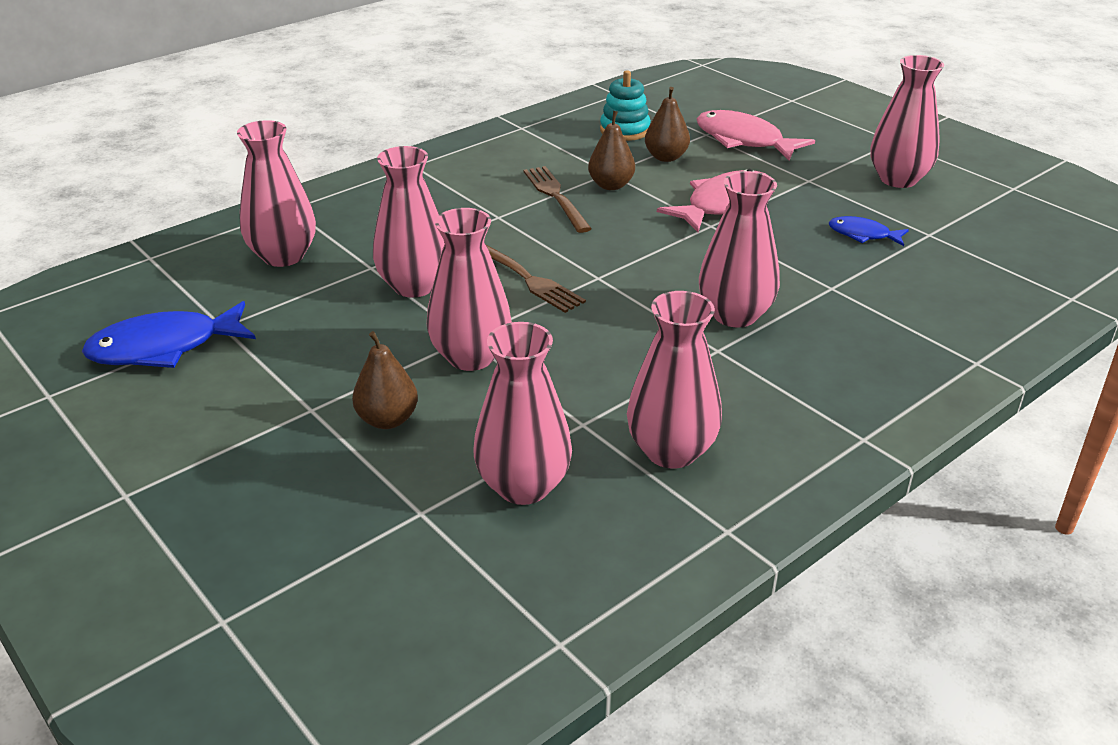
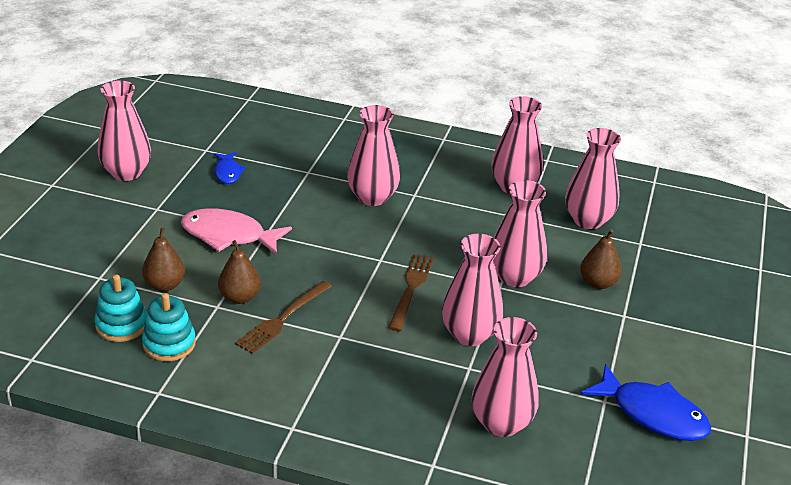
camera: 125 degrees left, 0 degrees up
(577, 142) = (169, 344): none -> turquoise stacking toy
(744, 140) = (100, 254): pink fish -> none

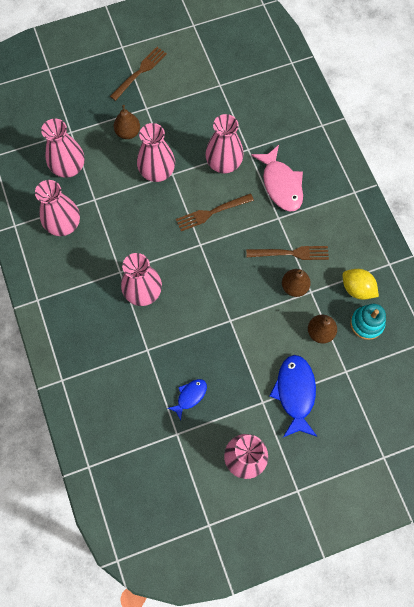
camera: 125 degrees left, 35 degrees up
(169, 344) = (357, 289): turquoise stacking toy -> yellow lemon
(228, 236) = (250, 338): pink fish -> pink fish (281, 184)
(501, 423) = (272, 115): pink vase -> none
(653, 414) = (211, 63): blue fish -> blue fish (295, 393)
(693, 339) = (140, 72): none -> brown fork

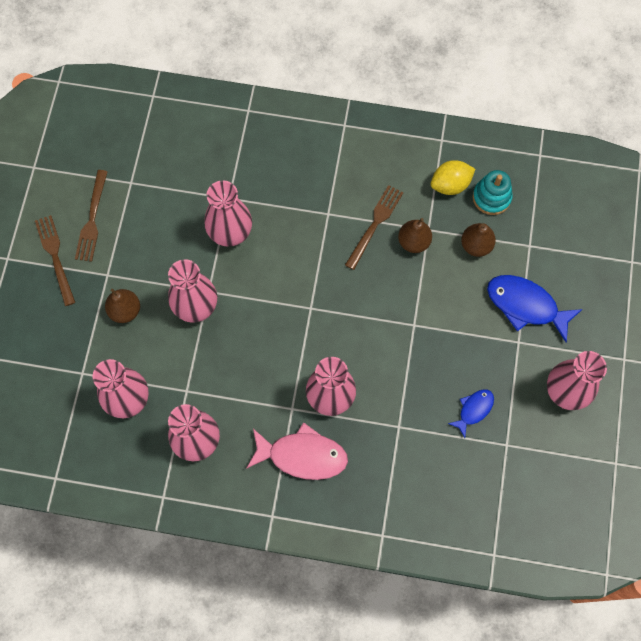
camera: 60 degrees left, 0 degrees up
(190, 396) = (474, 410): blue fish -> blue fish turned 60 degrees clockwise
(211, 213) = (280, 276): brown fork -> brown fork (92, 220)
(281, 184) = (291, 189): pink fish -> pink fish (302, 455)

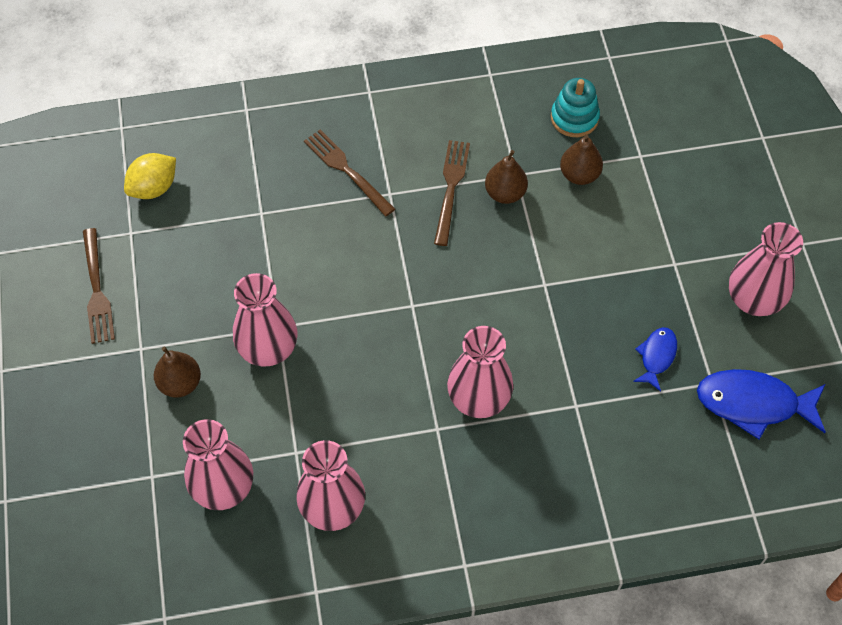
camera: 20 degrees left, 10 degrees down
(55, 256) = (64, 348): brown fork -> brown fork (346, 170)
(230, 232) = (278, 250): pink vase -> none
(302, 455) = (473, 480): pink fish -> none
(450, 185) = (521, 119): yellow lemon -> yellow lemon (154, 188)
(526, 305) = (665, 221): blue fish -> blue fish (753, 403)

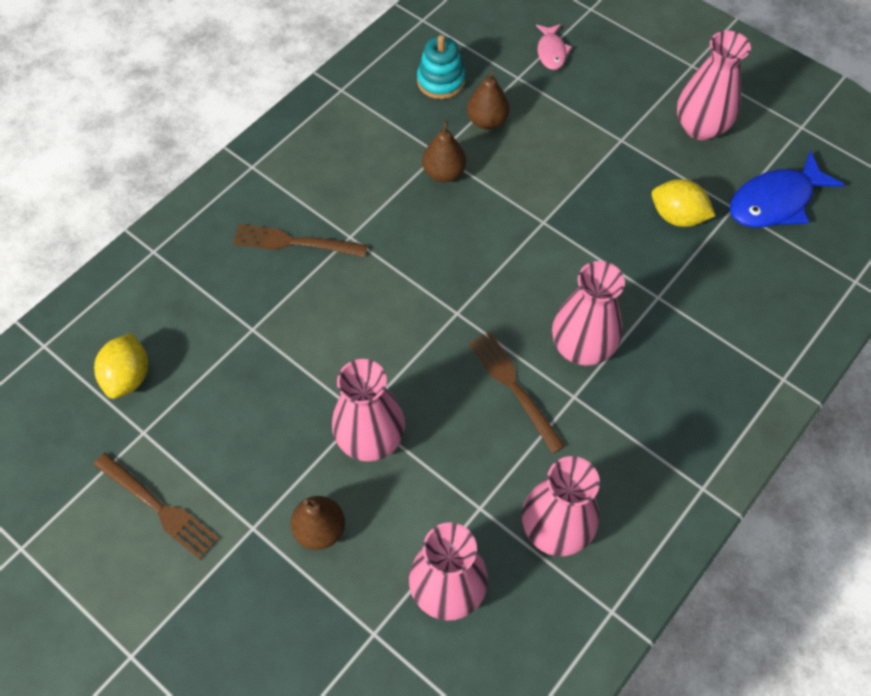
camera: 40 degrees left, 0 degrees up
(451, 187) = (396, 197): brown fork -> brown fork (513, 386)
(656, 356) = (677, 216): blue fish -> yellow lemon
(690, 153) = (551, 52): none -> pink fish

